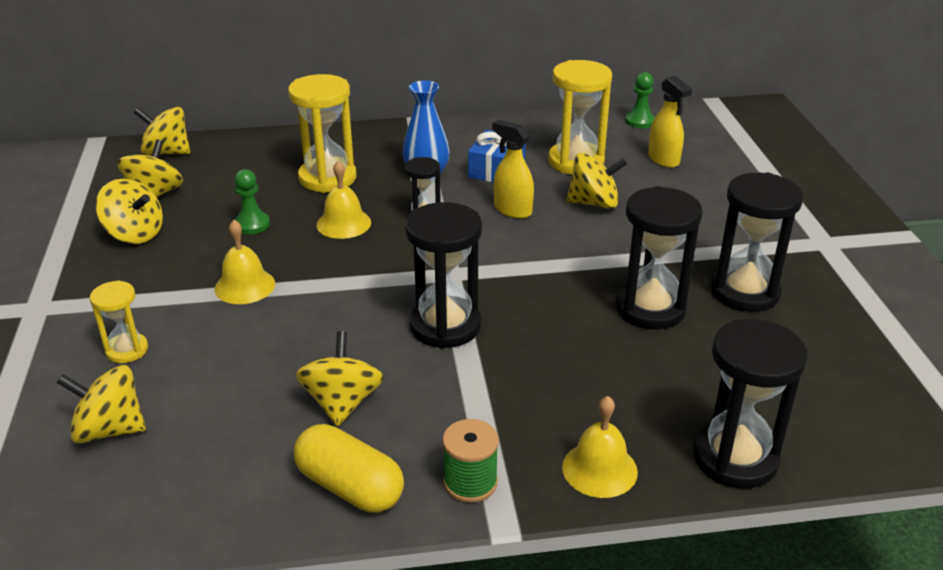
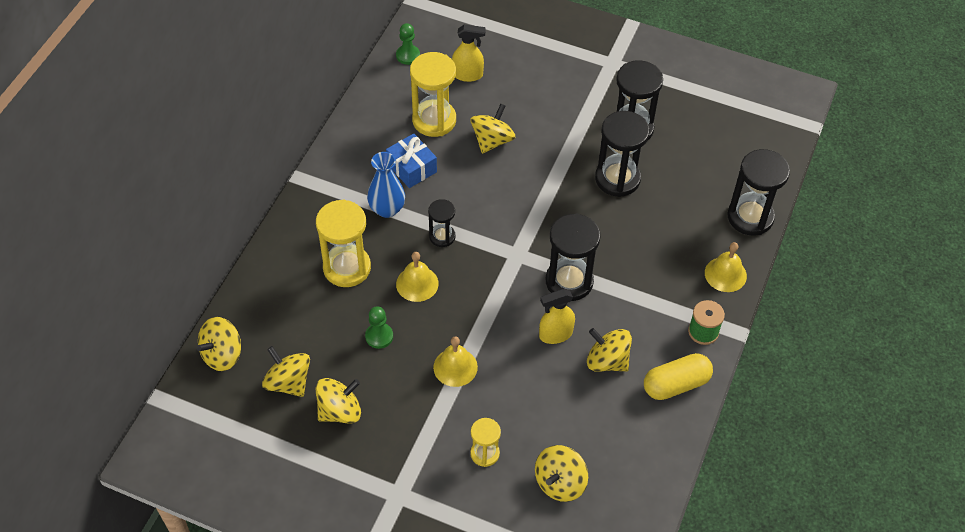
camera: 60 degrees left, 20 degrees up
(512, 210) = (469, 186): yellow spray bottle -> yellow spray bottle (555, 334)

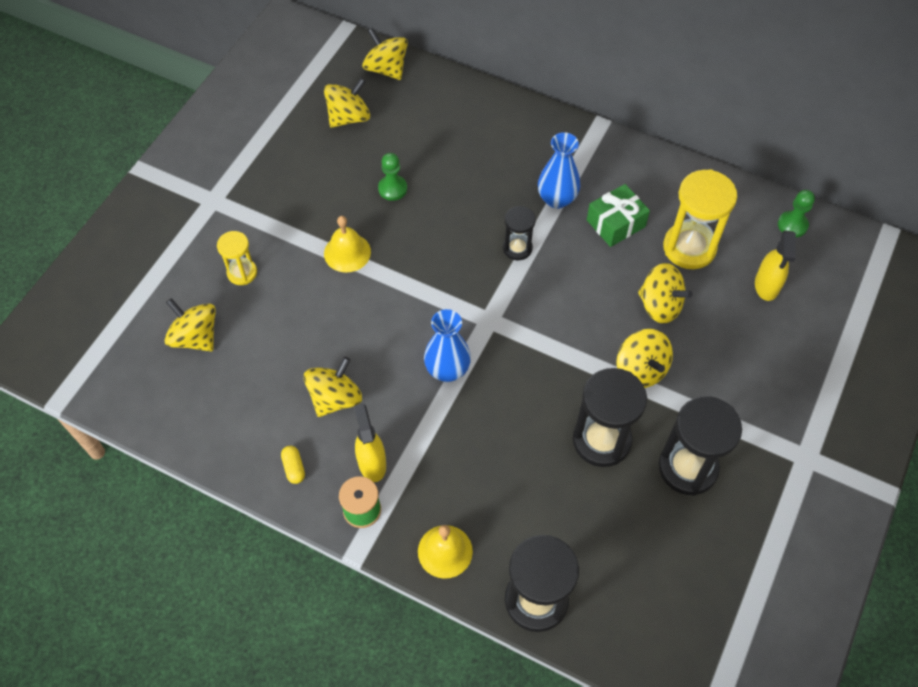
camera: 95 degrees right, 5 degrees up
(340, 411) = (311, 156): yellow spinning top -> yellow spinning top (640, 370)
(347, 268) = (480, 163): yellow hourglass -> none
(412, 168) = (615, 223): blue gift -> green gift
(417, 283) = (455, 223): yellow bell -> none
(555, 334) = (376, 349): yellow spray bottle -> yellow spray bottle (372, 463)
(569, 281) = (447, 370): black hourglass -> blue vase
(676, 384) = (294, 468): yellow capsule -> yellow capsule, size x0.47

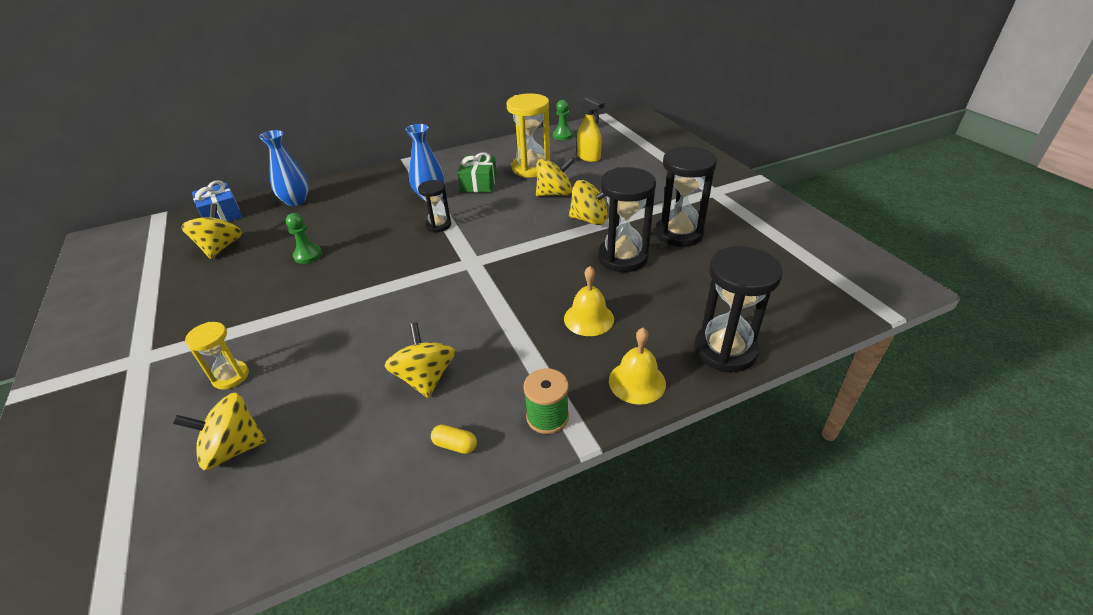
camera: 50 degrees left, 20 degrees down
(347, 252) = (316, 303): yellow bell -> yellow bell (589, 318)
(372, 463) = (511, 386): yellow spray bottle -> none
(386, 69) = (221, 214): yellow spinning top -> blue gift
(447, 370) = (483, 300): blue vase -> blue vase (296, 201)

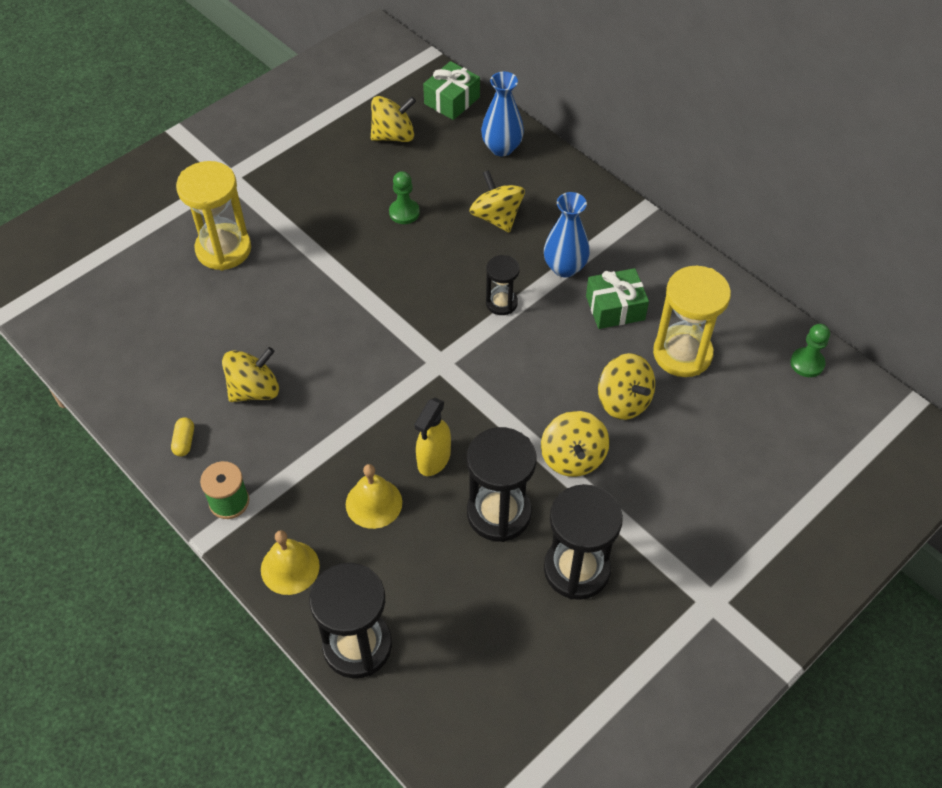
camera: 70 degrees right, 15 degrees up
(221, 214) = (452, 100): blue gift -> green gift
(231, 376) = (223, 249): yellow hourglass -> yellow hourglass, size x1.79
(233, 448) = (152, 294): yellow spinning top -> yellow spinning top (496, 217)
(589, 157) = (749, 416): yellow spray bottle -> yellow spray bottle (434, 459)

